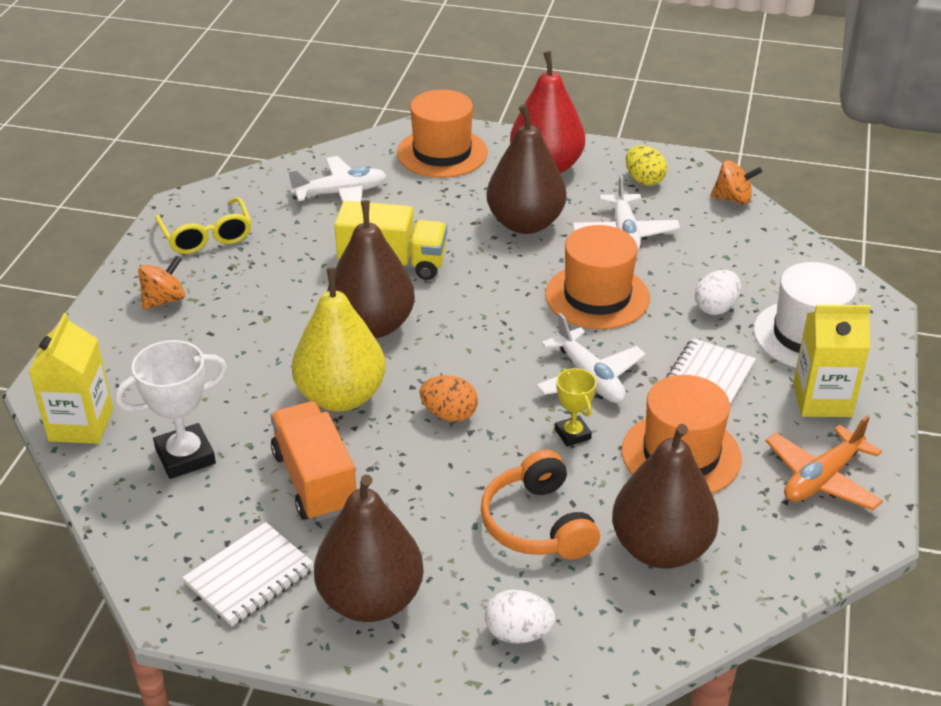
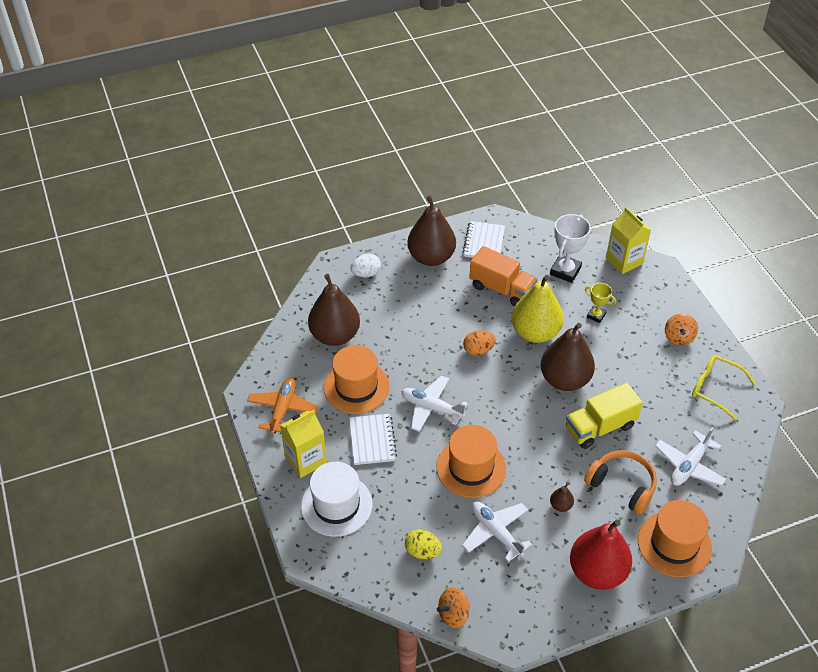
camera: 145 degrees right, 10 degrees up
(525, 223) = (560, 505): brown pear -> brown pear, size x0.41
(538, 524) = (394, 319): orange headphones -> orange headphones (622, 485)
(572, 434) = (414, 370): yellow trophy -> yellow trophy (596, 315)
(644, 180) = (524, 598): yellow egg -> yellow egg (422, 551)
(716, 308) = (400, 498): white egg -> none

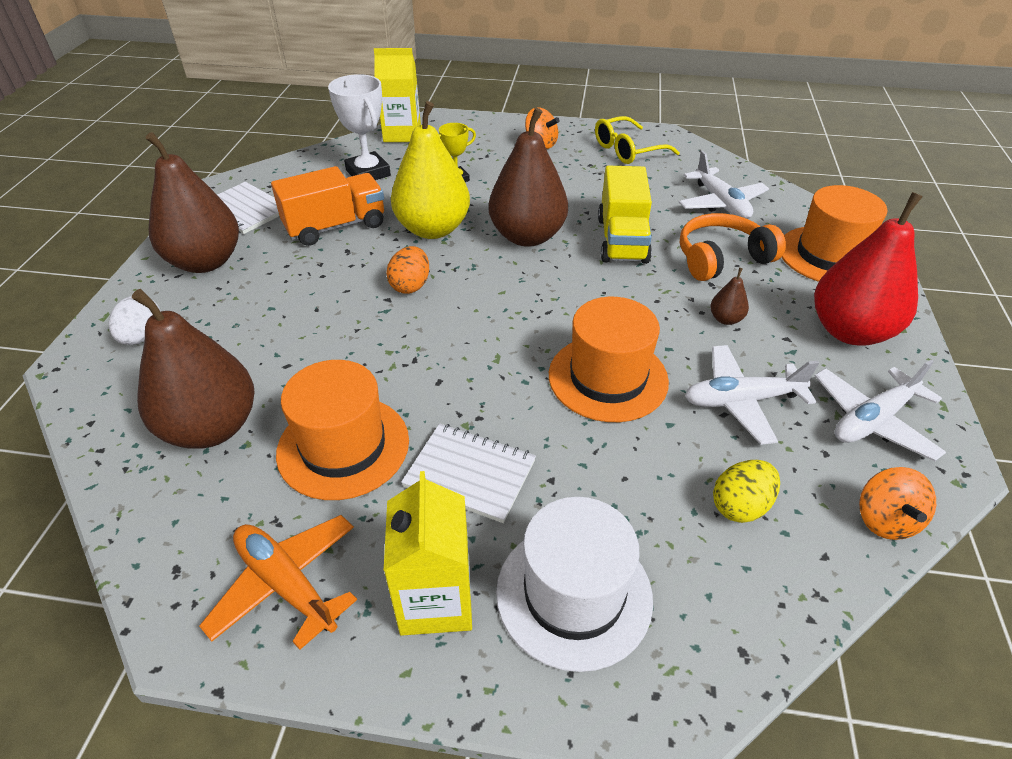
camera: 60 degrees left, 5 degrees down
(431, 408) = (466, 373): white plane -> white plane (872, 420)

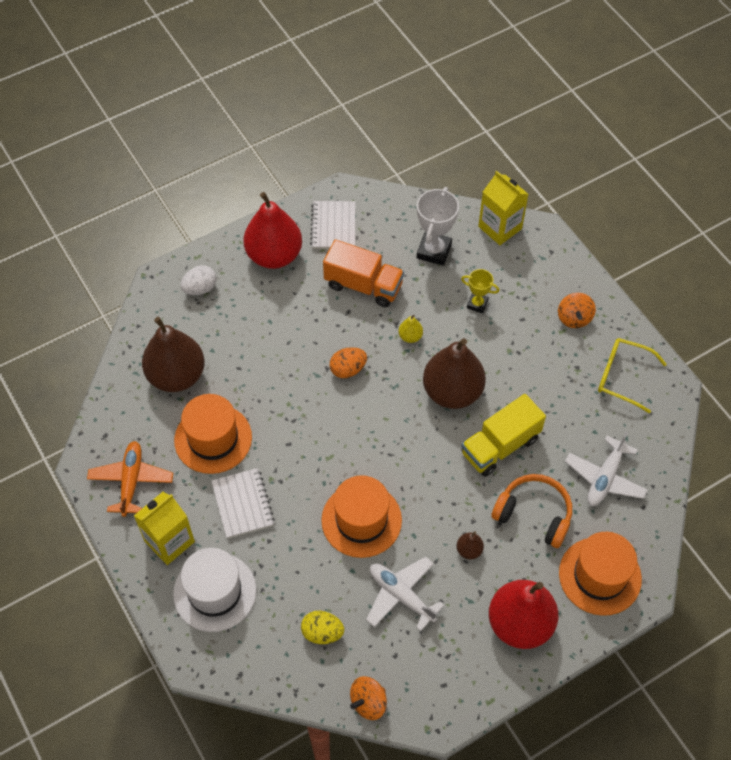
camera: 50 degrees right, 15 degrees up
(205, 262) = (274, 255): brown pear -> red pear
(433, 229) = (410, 336): yellow pear -> yellow pear, size x0.41
(872, 420) = (443, 668): white plane -> none

